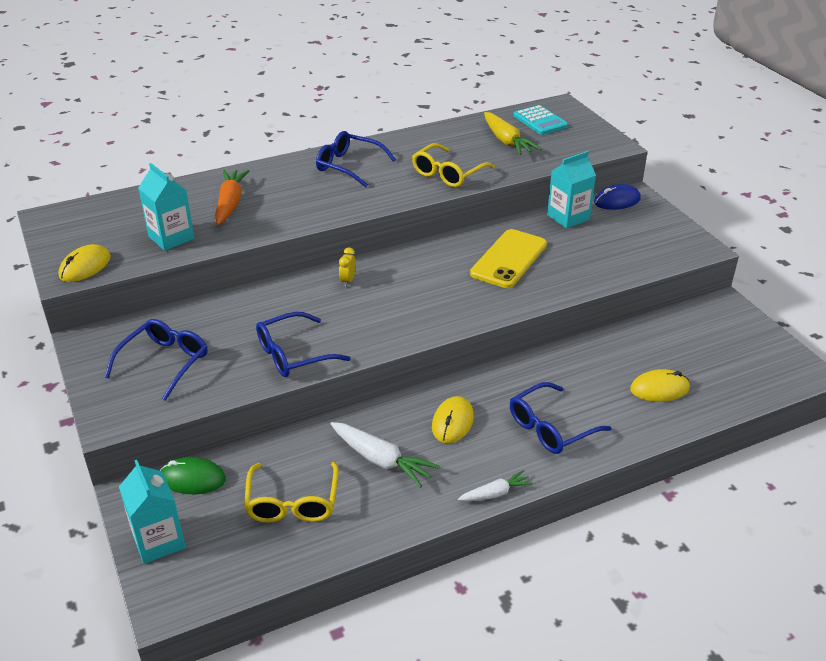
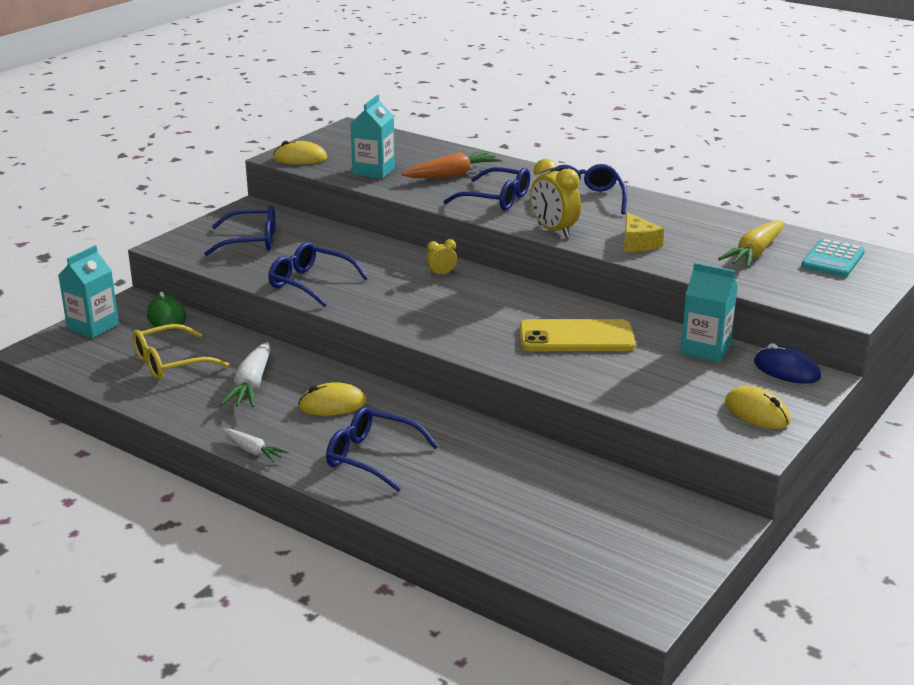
camera: 60 degrees right, 10 degrees down
(305, 201) = (496, 199): none -> blue glasses
(392, 198) = (554, 231): none -> yellow clock
(448, 174) = (637, 243): yellow glasses -> yellow cheese
(659, 389) = (500, 508): yellow mouse -> yellow mouse (757, 412)

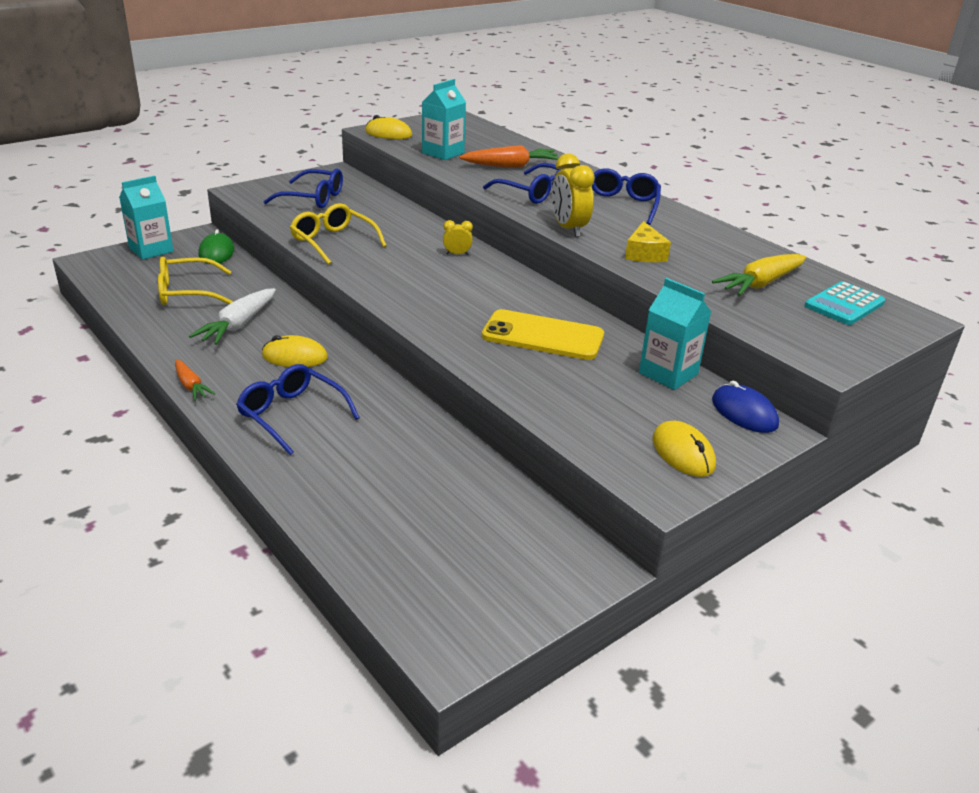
camera: 15 degrees right, 5 degrees up
(253, 451) = (191, 386): white carrot -> orange carrot
(310, 283) = (333, 242): blue glasses -> yellow glasses

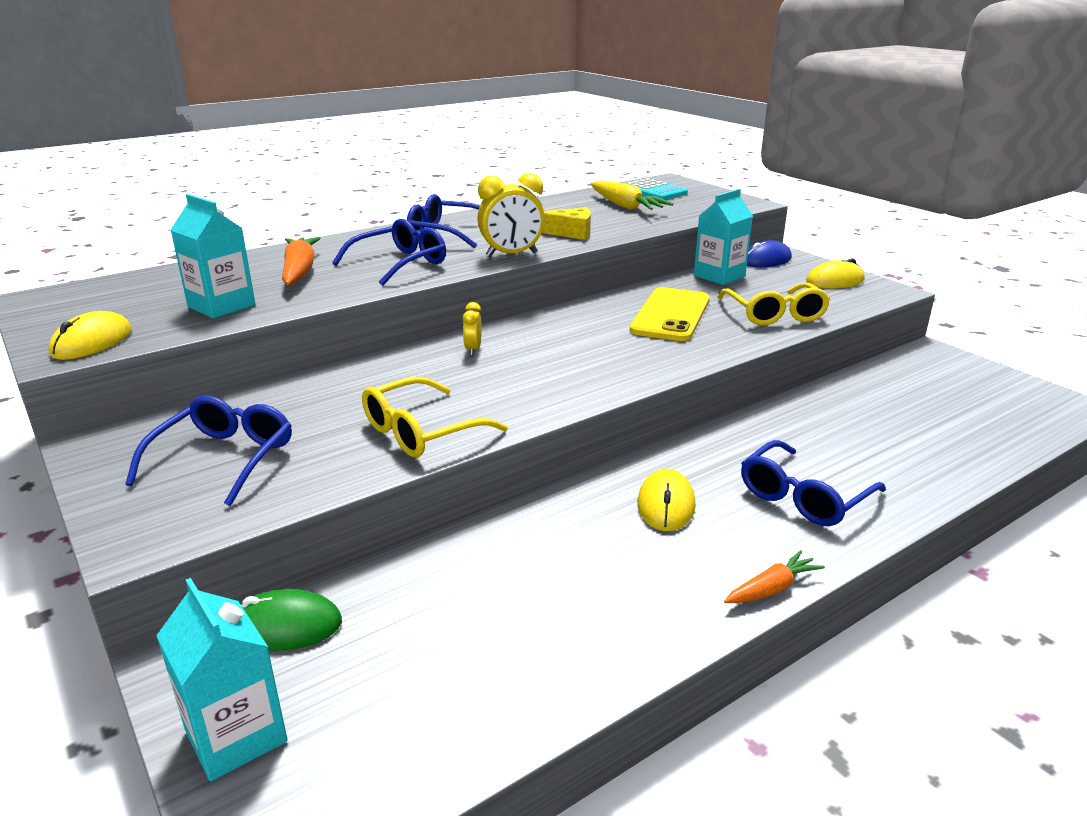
camera: 85 degrees left, 5 degrees down
(186, 292) = (461, 642): yellow glasses -> yellow glasses (774, 314)
(238, 325) = (582, 564): white carrot -> none

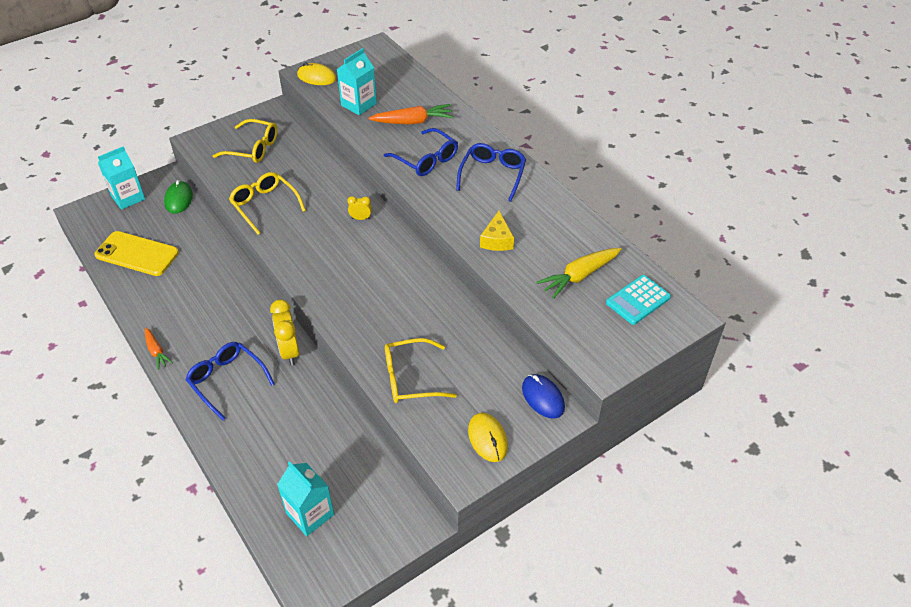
camera: 90 degrees right, 20 degrees up
(224, 458) = (253, 148): blue glasses -> yellow glasses
(512, 255) = (443, 209): yellow clock -> yellow clock (289, 351)
(666, 504) = (232, 319): yellow mouse -> none
(670, 315) = (411, 316): yellow phone -> yellow phone (137, 254)
(719, 276) = (497, 356): turquoise carton -> turquoise carton (310, 514)

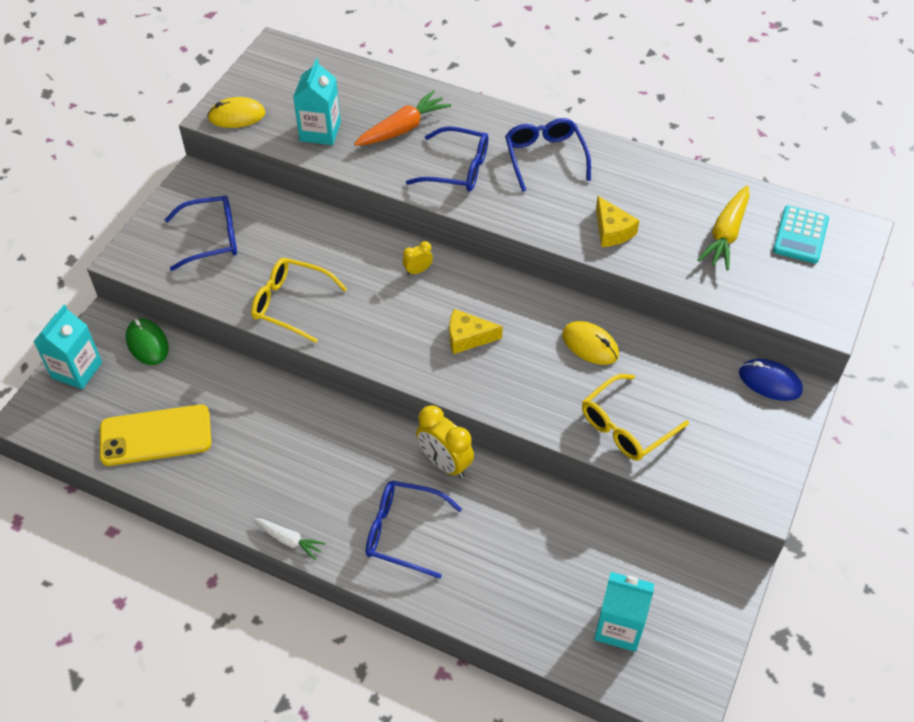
camera: 30 degrees left, 5 degrees up
(156, 351) = (289, 540): orange carrot -> white carrot
(253, 148) = (212, 238): yellow glasses -> blue glasses
(355, 273) = (468, 337): none -> yellow cheese
(487, 438) = (753, 451): yellow mouse -> yellow mouse (590, 345)

